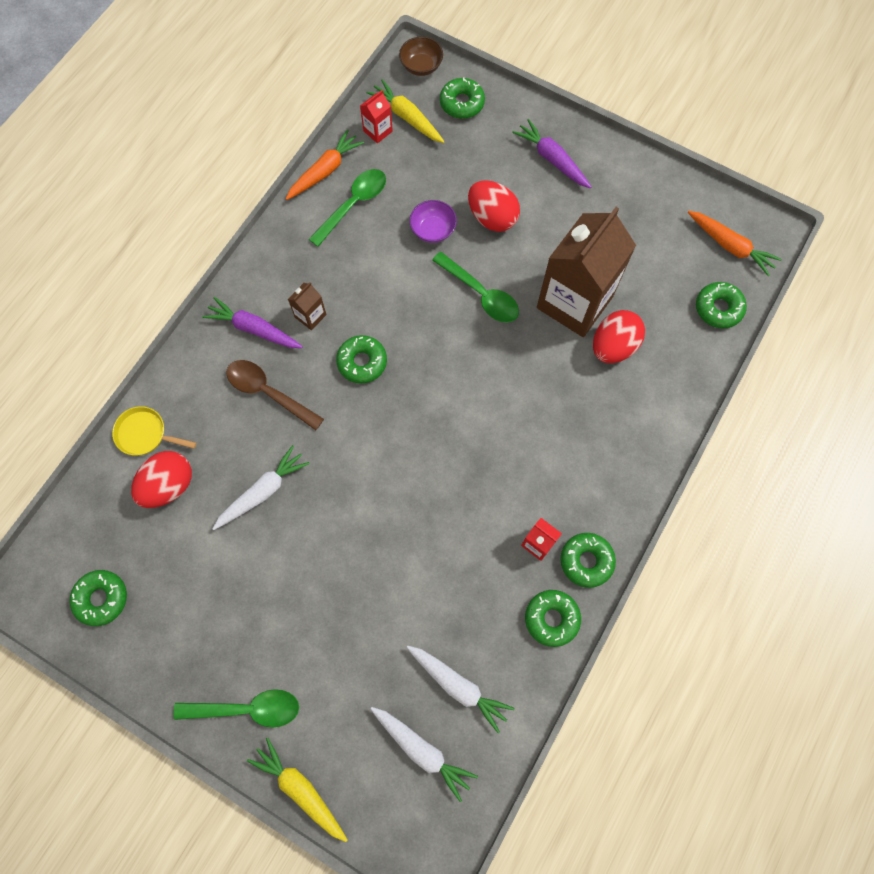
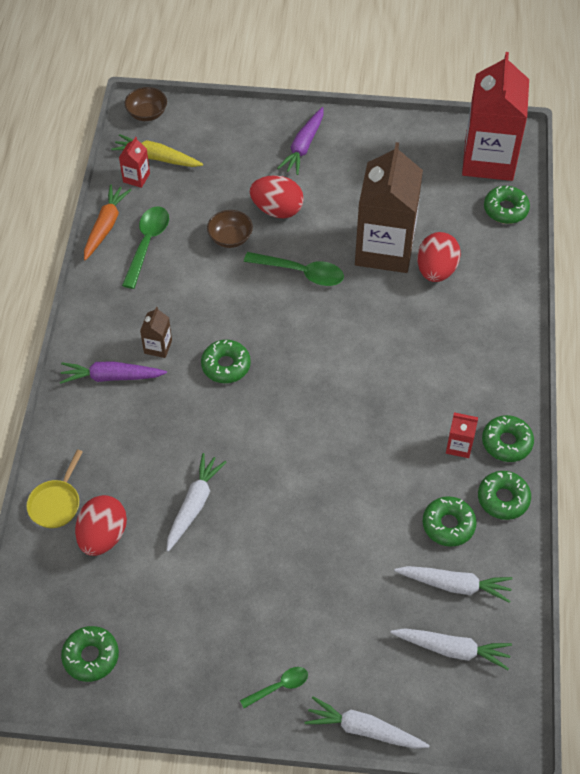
camera: 25 degrees left, 15 degrees down
(145, 434) = (56, 503): yellow pan -> yellow pan turned 60 degrees counterclockwise
(247, 708) = (279, 686): green spoon -> green spoon, size x0.58
(268, 392) = (154, 423): brown spoon -> none
(300, 789) = (364, 729): yellow carrot -> white carrot
(433, 230) = (230, 238): purple bowl -> brown bowl
(462, 103) = (200, 130): green donut -> green donut (448, 525)
(552, 159) = (303, 146): purple carrot -> purple carrot turned 90 degrees counterclockwise
(730, 246) = (488, 159): orange carrot -> red carton

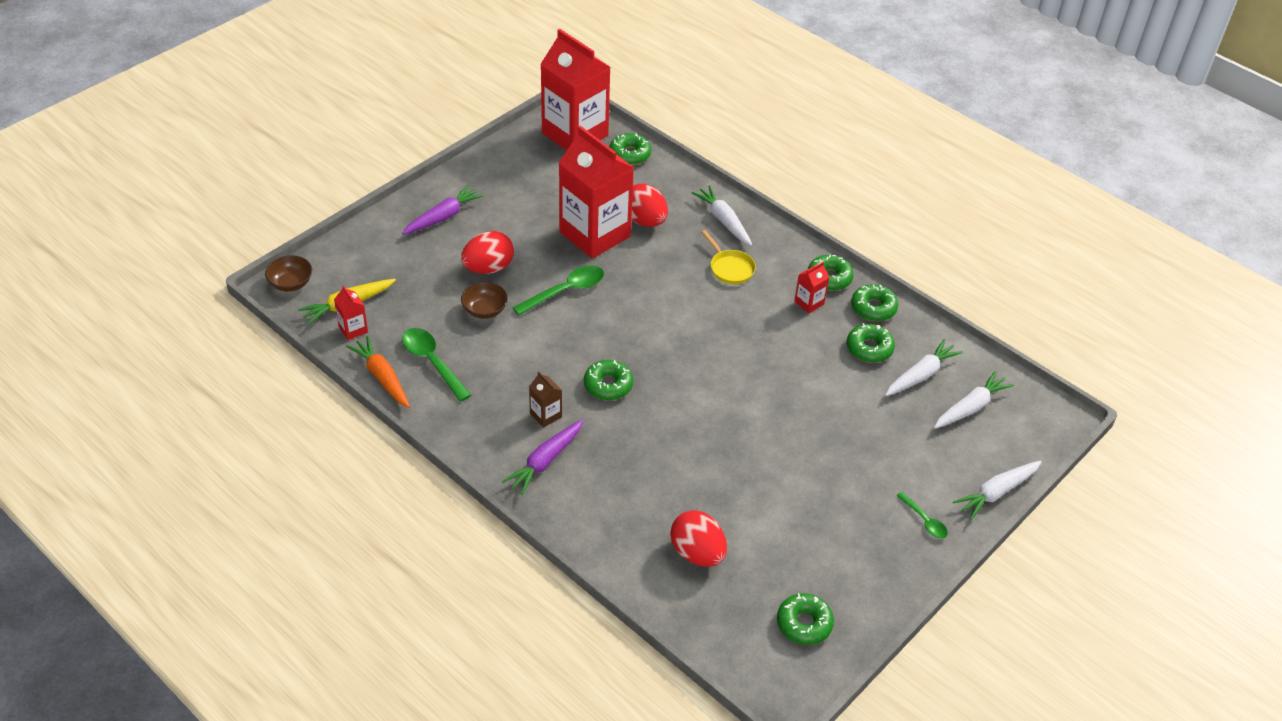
camera: 55 degrees left, 10 degrees down
(56, 503) = (636, 567): yellow pan -> yellow pan (730, 268)
(194, 505) = (721, 479): white carrot -> white carrot (723, 221)
(279, 686) = (924, 520): green spoon -> green spoon turned 135 degrees clockwise
(303, 146) = (443, 217): purple carrot -> purple carrot turned 105 degrees counterclockwise
(384, 249) = (595, 234): brown carton -> red carton

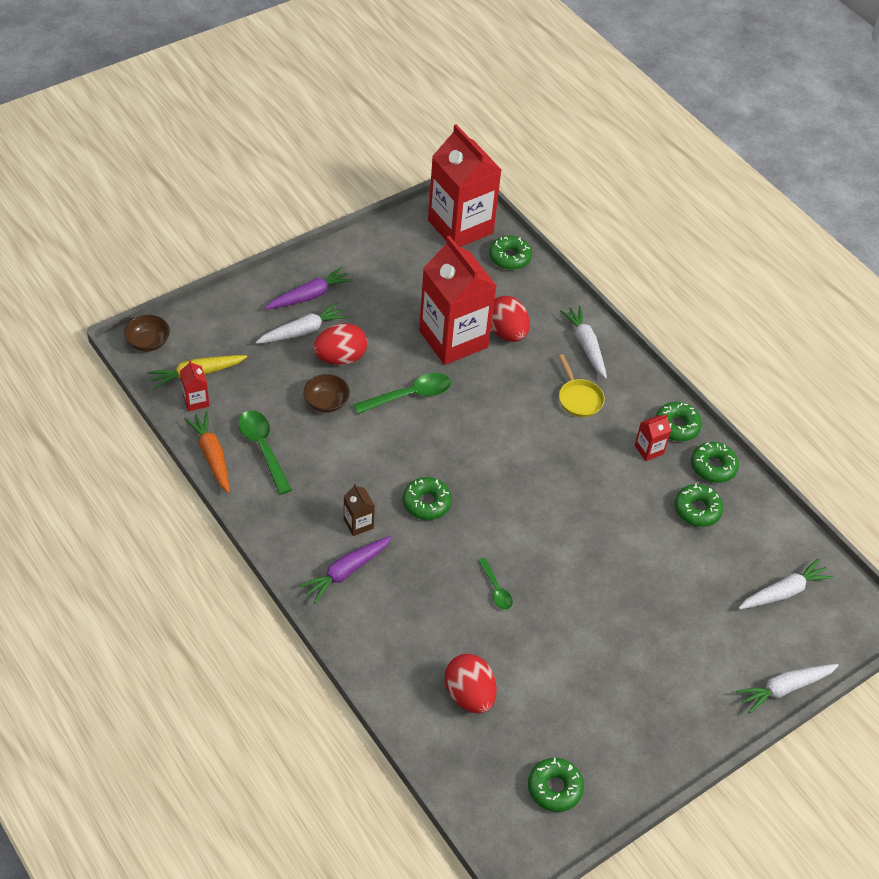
camera: 10 degrees right, 5 degrees up
(921, 375) = (742, 548): white carrot -> white carrot (302, 331)
(924, 520) = (703, 704): green spoon -> green spoon (496, 589)

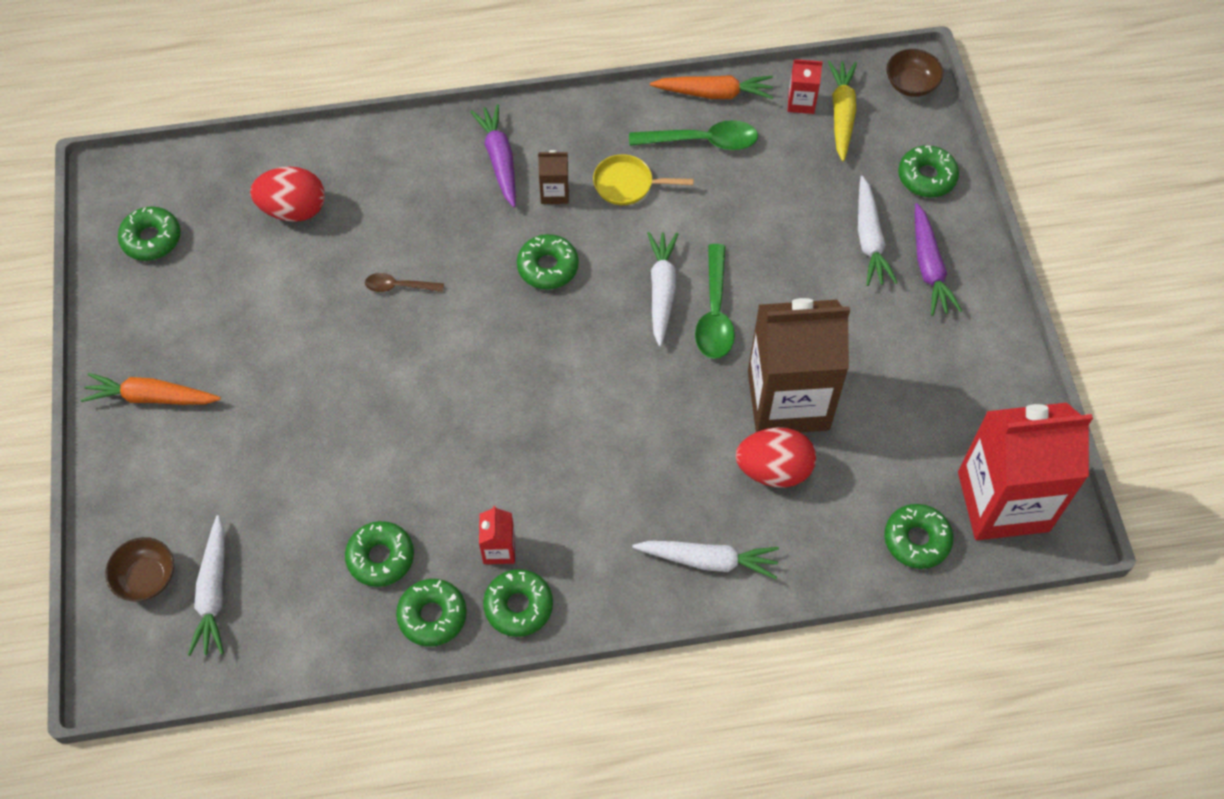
camera: 120 degrees right, 10 degrees up
(232, 314) = (926, 177): none -> green donut
(326, 402) = (742, 223): brown bowl -> brown bowl (146, 578)
(340, 358) = (807, 263): red egg -> none
(453, 339) = (788, 400): red carton -> brown carton
(496, 589) = (399, 286): green spoon -> brown spoon
(579, 398) = (622, 505): yellow pan -> yellow pan (627, 184)
(682, 708) = (152, 397): none -> orange carrot
(785, 688) = (102, 517): white carrot -> white carrot (662, 291)

